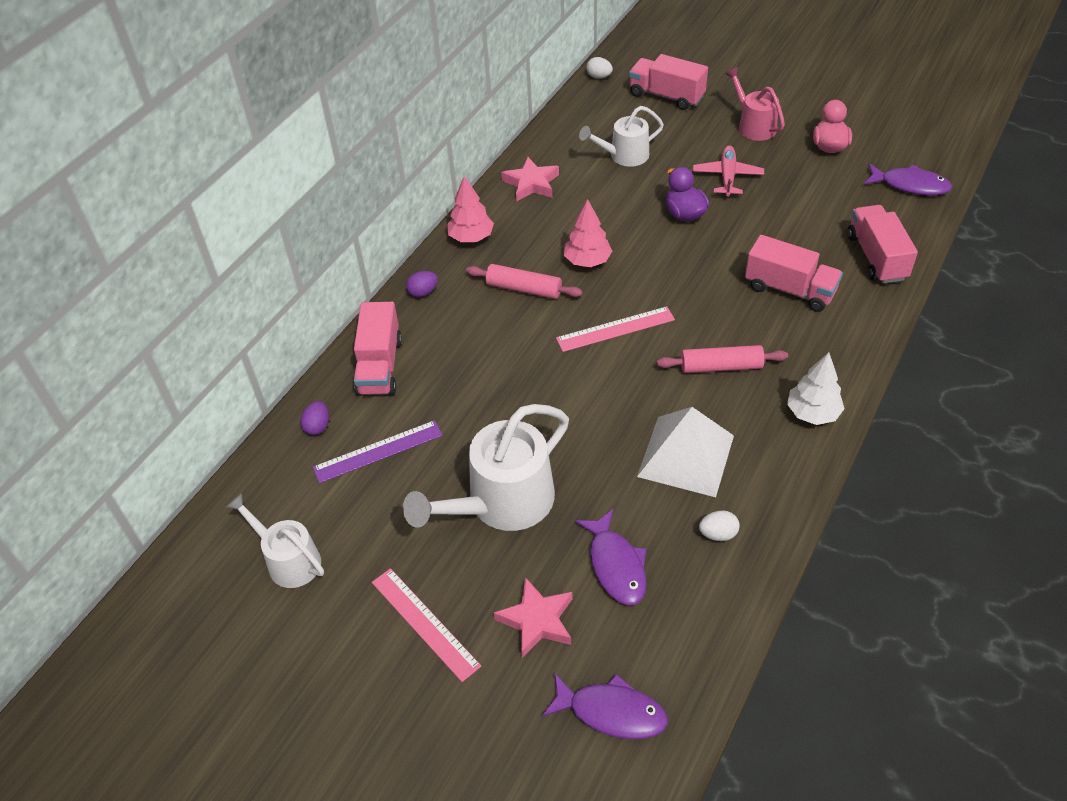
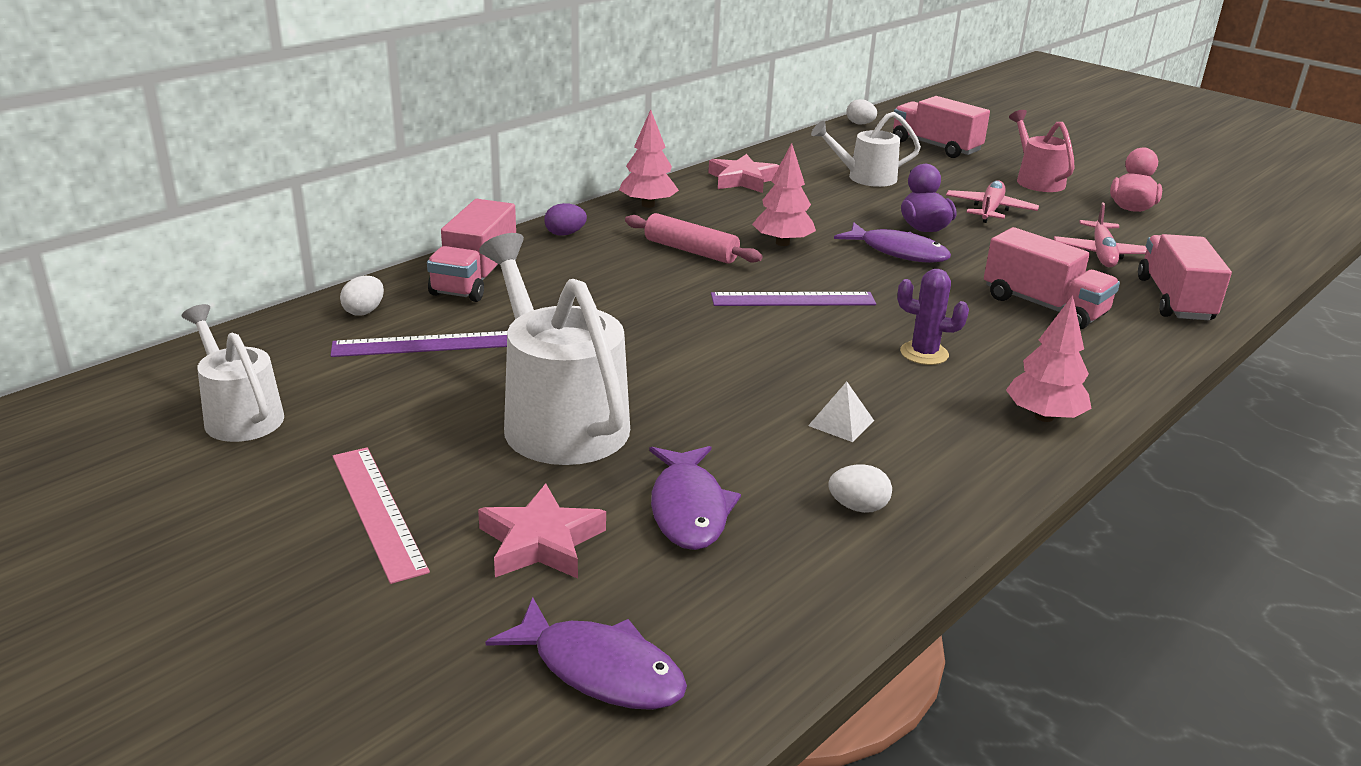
camera: 10 degrees right, 20 degrees down
(318, 426) = (364, 311): purple egg -> white egg
(501, 503) = (558, 418): white watering can -> white watering can turned 90 degrees clockwise
(615, 329) = (793, 299): pink ruler -> purple ruler
(685, 456) = (841, 423): white pyramid -> white pyramid, size x0.42
(721, 366) = (924, 353): pink rolling pin -> purple cactus
(812, 413) = (1044, 416): white tree -> pink tree
(818, 213) = (1101, 254): none -> pink plane
(910, 185) = (1235, 251): purple fish -> purple fish (898, 252)

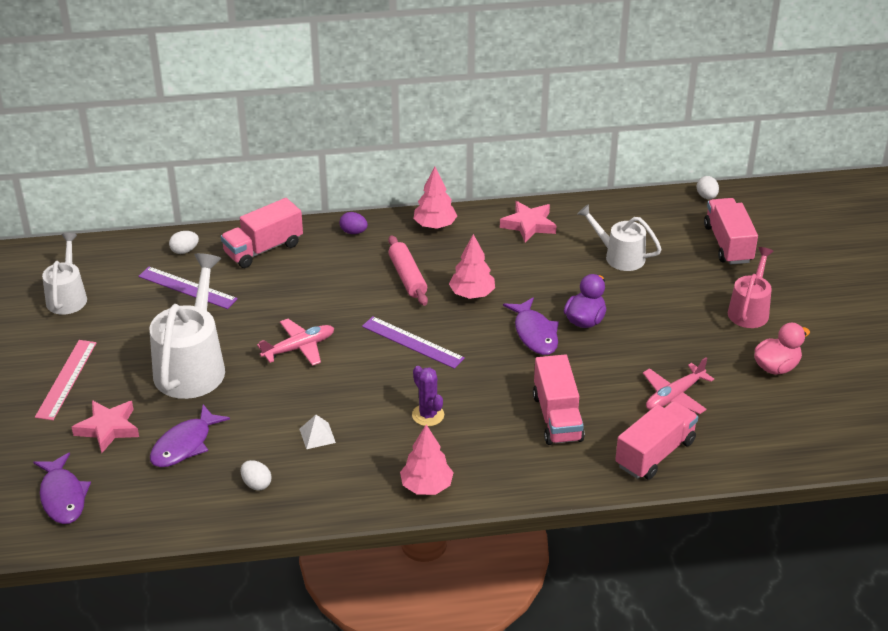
camera: 40 degrees right, 10 degrees up
(990, 210) = (661, 324): pink plane -> pink plane (299, 348)

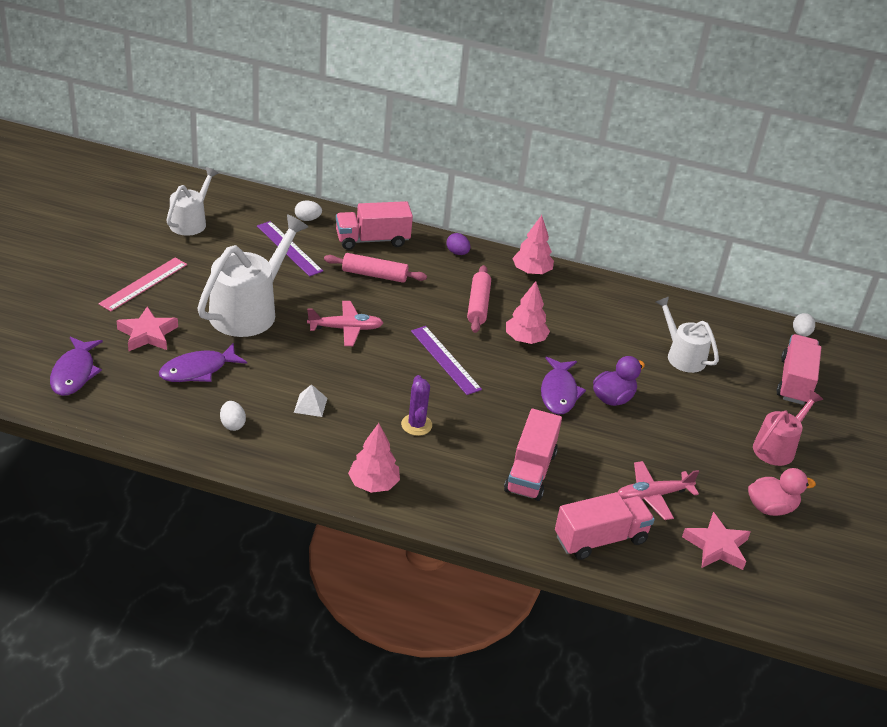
camera: 20 degrees right, 0 degrees up
(290, 284) = (374, 275): none -> pink rolling pin
(528, 225) = (616, 300): pink star -> pink star (716, 546)

